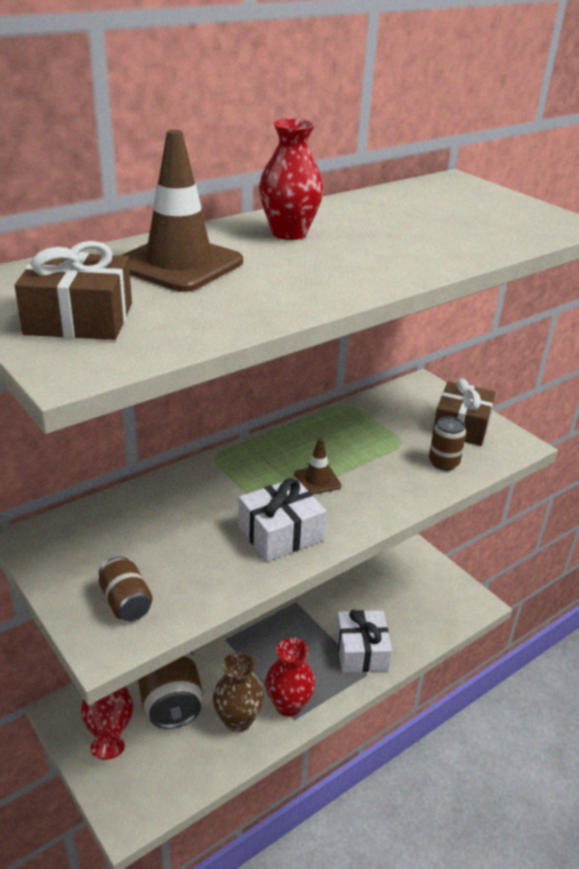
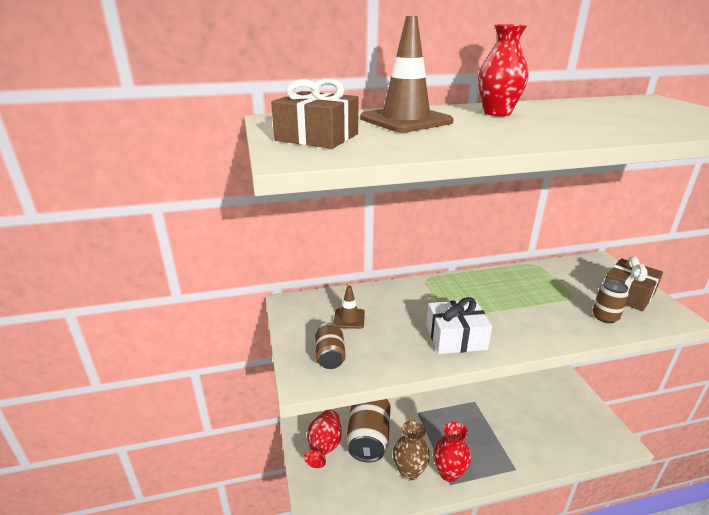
camera: 25 degrees right, 5 degrees down
(317, 480) = (496, 308): brown traffic cone -> brown traffic cone (349, 318)
(361, 651) = (515, 450): white gift -> none

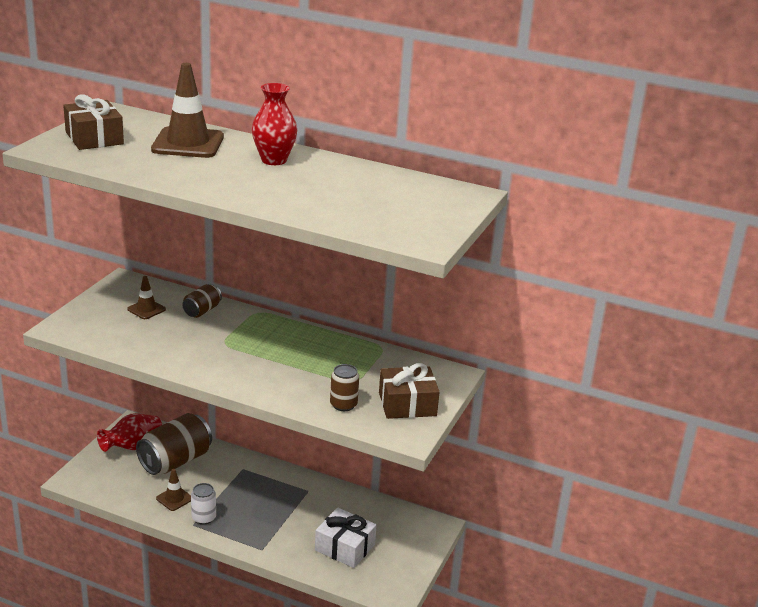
camera: 35 degrees right, 0 degrees up
(330, 356) = (94, 324): brown can -> brown can (202, 311)
(409, 471) = (174, 498): brown vase -> brown traffic cone
(449, 472) = (203, 518): red vase -> white can
(456, 337) = (197, 356): white gift -> white gift (345, 547)

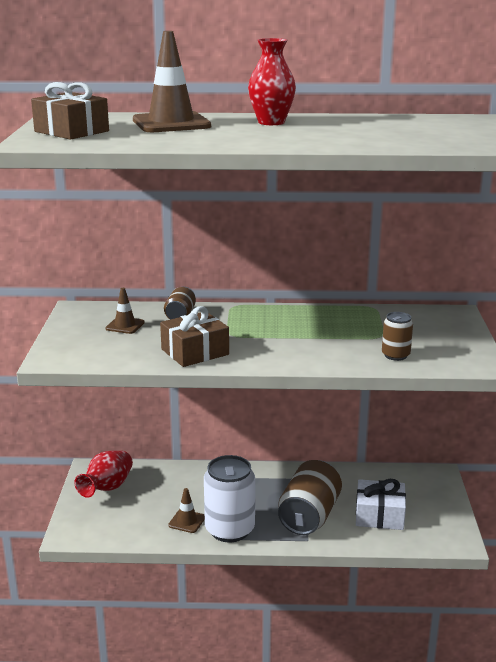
camera: 20 degrees left, 5 degrees down
(175, 461) = (159, 489): brown can -> brown can (309, 516)
(203, 518) = (230, 530): white can -> white can, size x1.93
(407, 404) = (448, 342): brown gift -> brown gift (195, 352)

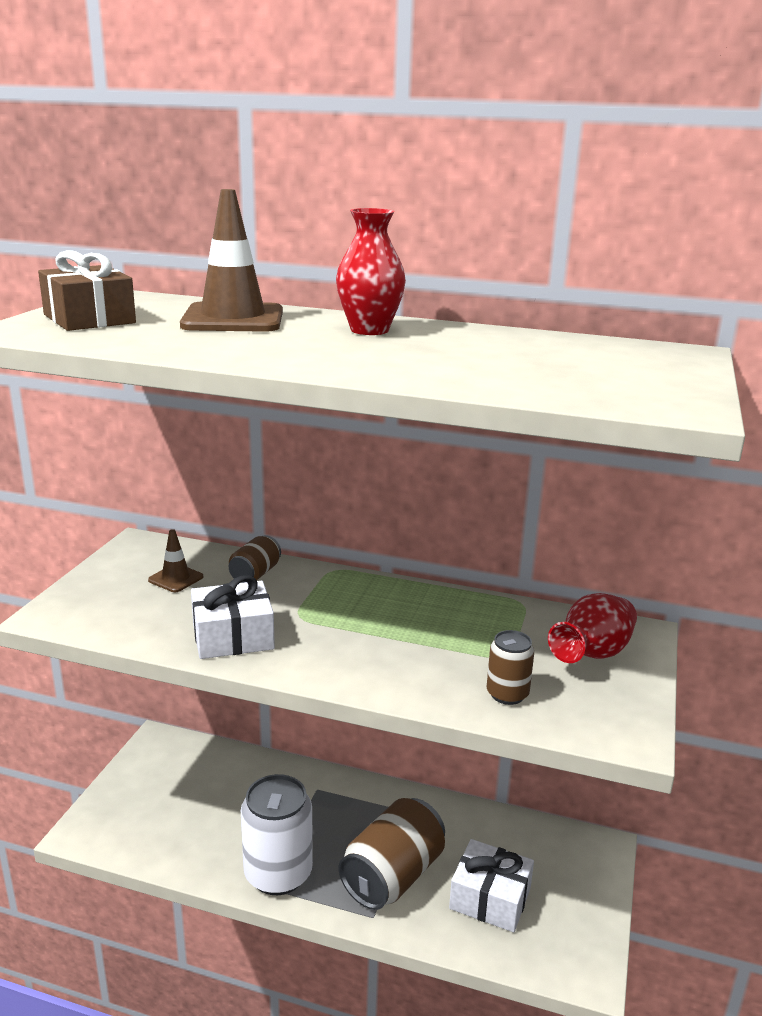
camera: 15 degrees right, 0 degrees up
(107, 488) = (161, 772): red vase -> red vase (592, 654)
(187, 521) = (230, 847): brown traffic cone -> none
(195, 352) = (233, 636): brown gift -> white gift

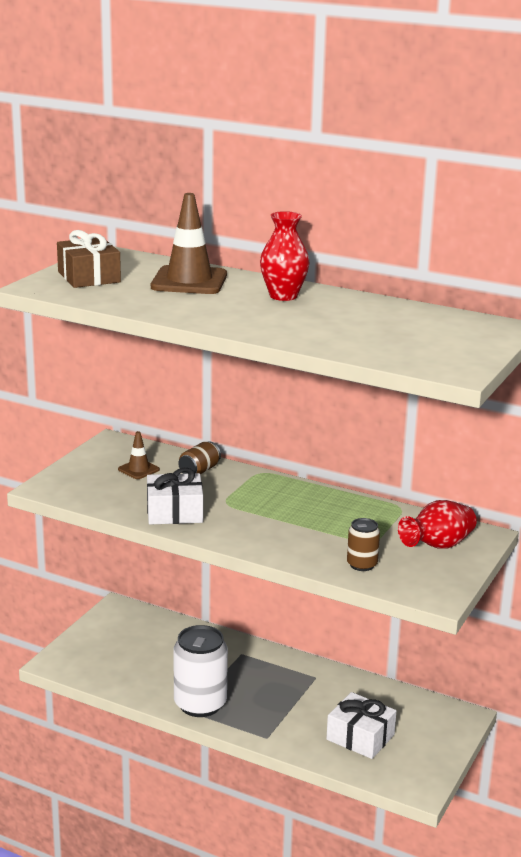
camera: 10 degrees right, 0 degrees up
(392, 876) = (288, 715): brown can -> none

